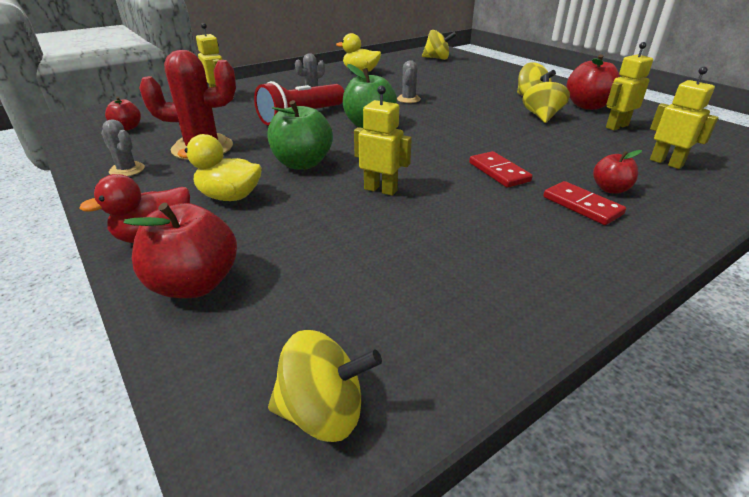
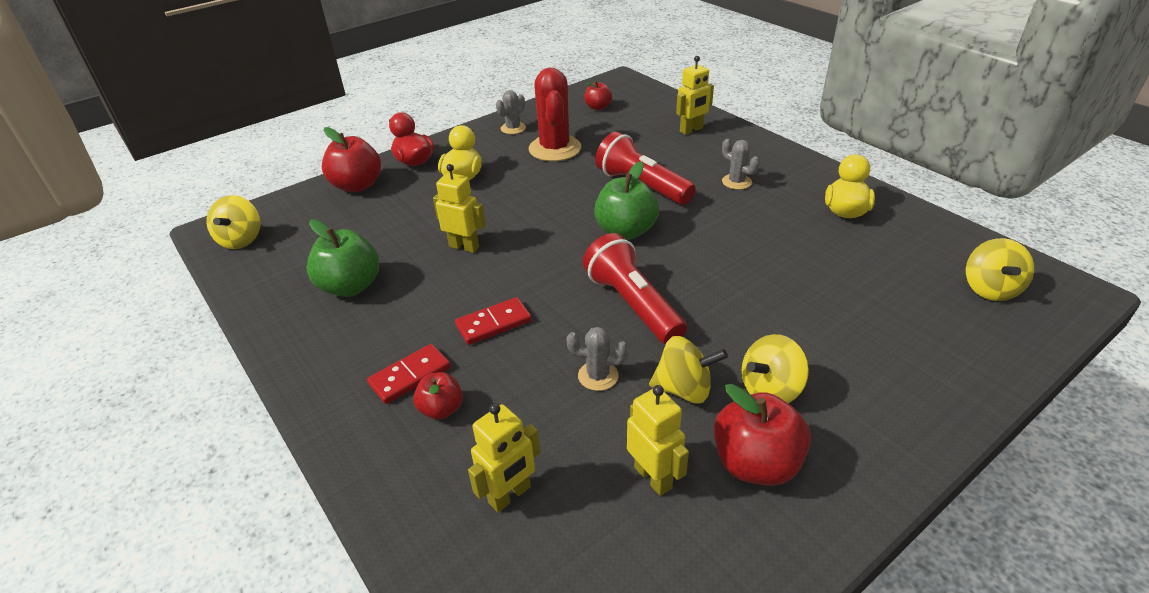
camera: 90 degrees right, 5 degrees up
(302, 163) = (521, 201): green apple -> green apple (350, 286)
(380, 189) = (464, 246): yellow robot -> yellow robot turned 90 degrees counterclockwise
(408, 99) = (727, 258): grey cactus -> grey cactus (598, 376)
(463, 125) = (632, 304): none -> red flashlight

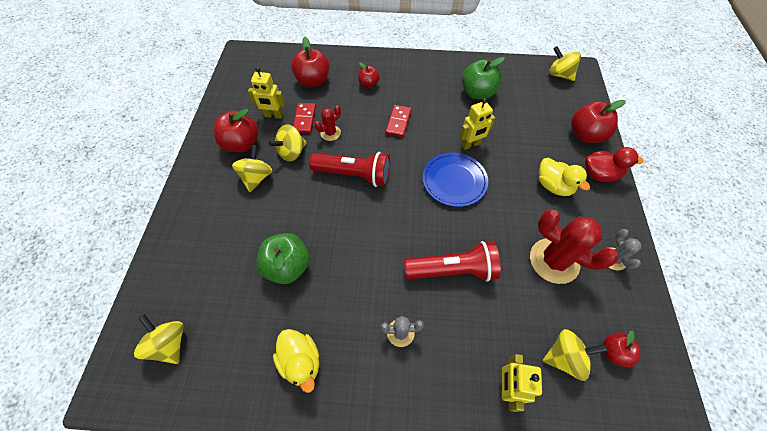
camera: 130 degrees right, 20 degrees up
(410, 376) = (396, 84): red domino -> red domino (304, 119)
(510, 495) = (313, 81): yellow robot -> red apple
(537, 232) = (454, 181): none -> blue plate
(598, 376) = (330, 133): grey cactus -> red cactus
(625, 231) = (413, 219): green apple -> green apple (288, 266)
(632, 120) = (564, 357): none -> yellow spinning top

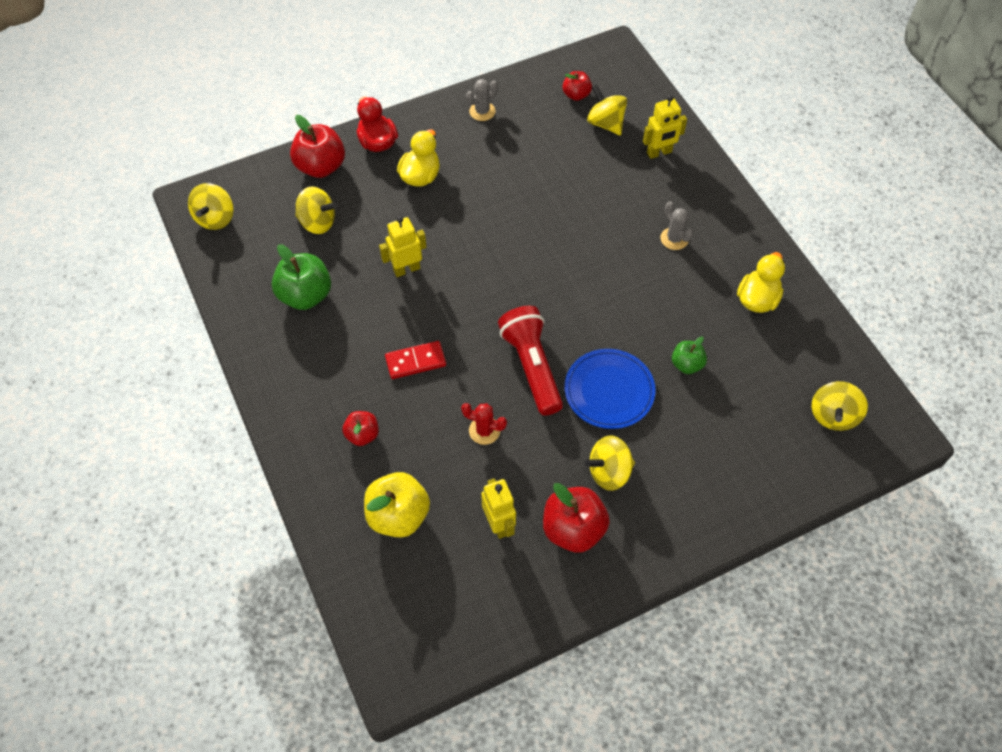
camera: 120 degrees left, 0 degrees up
(288, 266) = (686, 364): green apple -> green apple, size x0.58
(292, 152) = (545, 457): yellow spinning top -> yellow spinning top (318, 222)
(304, 119) = (481, 478): red domino -> none
(313, 81) = (398, 515): red apple -> yellow apple
(453, 270) = (584, 224): red flashlight -> none
(454, 181) = (473, 264): blue plate -> blue plate (609, 391)
(470, 145) = (406, 269): yellow robot -> yellow robot turned 60 degrees counterclockwise
(554, 261) = (516, 152): red cactus -> none

